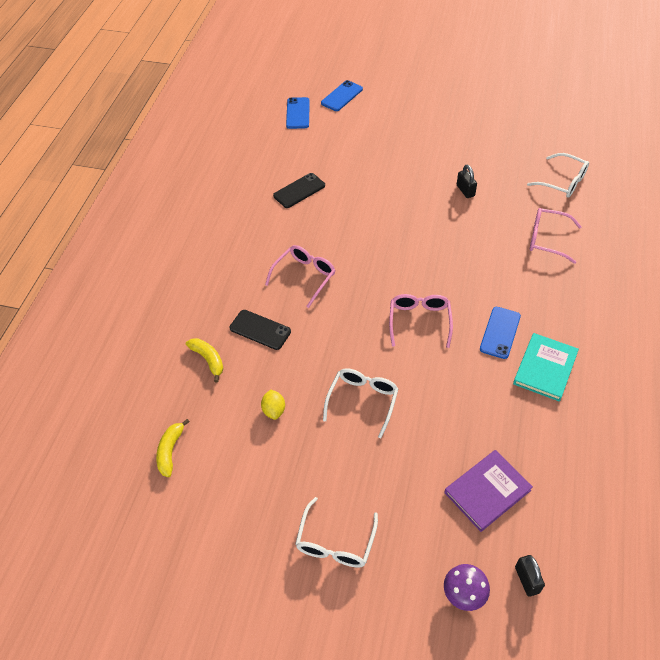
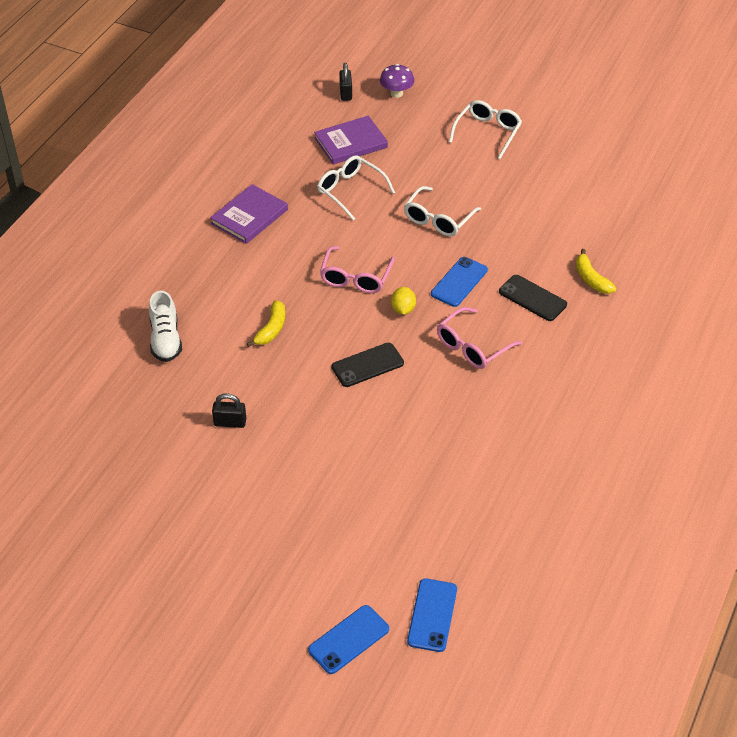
camera: 170 degrees left, 5 degrees down
(170, 451) = (628, 210): yellow banana -> yellow banana (271, 329)
(274, 410) = (526, 225): yellow lemon -> yellow lemon (403, 309)
(299, 191) = (457, 465): black phone -> black phone (367, 365)
(465, 190) = (230, 422): black padlock -> black padlock turned 75 degrees counterclockwise
(500, 332) = (276, 253): blue phone -> blue phone (459, 282)
(545, 368) = (249, 216): turquoise book -> purple book
(547, 239) = (165, 339): pink glasses -> white shoe
(563, 182) = (94, 410): white glasses -> white glasses (350, 191)

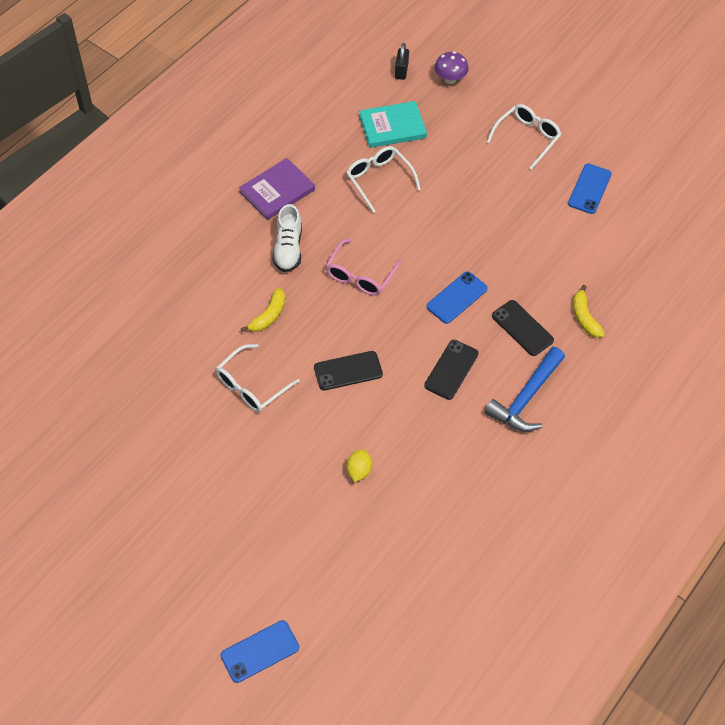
camera: 10 degrees right, 10 degrees up
(165, 339) = (169, 309): white shoe -> white shoe (288, 249)
(230, 422) = (207, 407): black padlock -> none
(351, 143) = (392, 127): purple book -> turquoise book
(403, 309) = (396, 317): yellow lemon -> yellow lemon (358, 471)
(432, 615) = (342, 642): blue phone -> blue phone (589, 189)
(438, 219) = (454, 226): white glasses -> white glasses (251, 386)
(472, 346) = (451, 369): pink glasses -> black phone
(554, 359) = (526, 398): none -> blue hammer

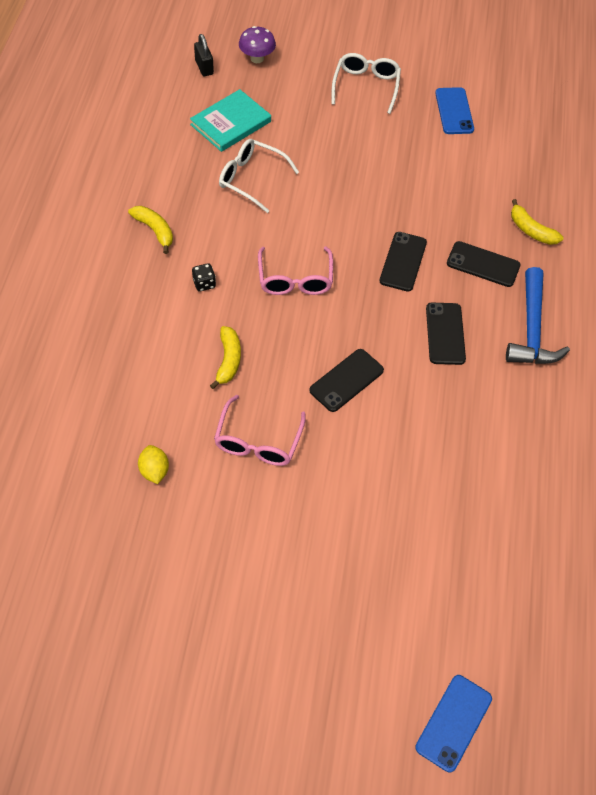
camera: 30 degrees left, 0 degrees up
(251, 386) = (258, 441): white glasses -> pink glasses
(277, 191) = (155, 230): purple book -> yellow banana
(288, 249) = (204, 283): white shoe -> black dice
(358, 471) = (425, 477): yellow lemon -> yellow lemon (154, 471)
(456, 297) = (403, 261): blue phone -> black phone

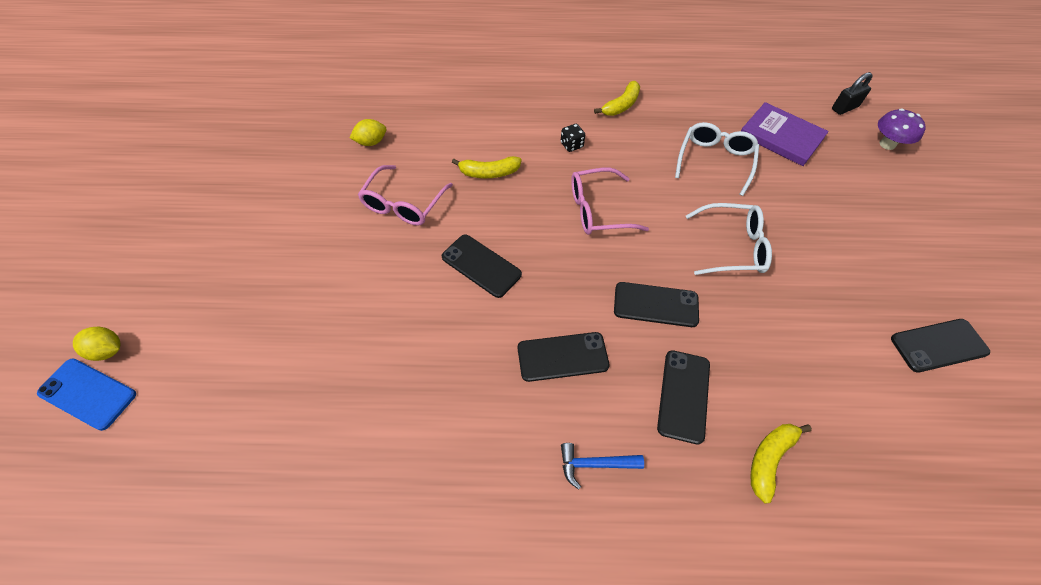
camera: 85 degrees right, 0 degrees up
(231, 123) = (781, 137): turquoise book -> purple book
(258, 441) = (403, 204): pink glasses -> pink glasses turned 75 degrees counterclockwise
(366, 86) = (915, 244): white glasses -> white glasses (732, 247)
(407, 714) = (108, 350): none -> yellow lemon
(454, 111) = (938, 345): blue phone -> black phone
(532, 329) = (594, 464): blue hammer -> blue hammer, size x0.53

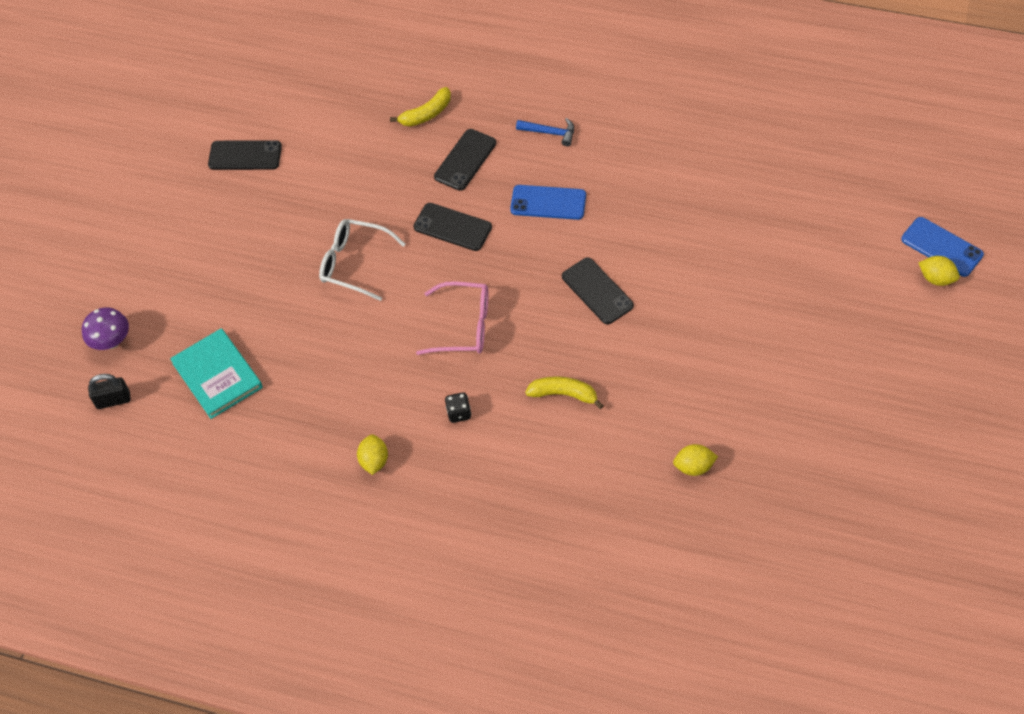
camera: 160 degrees left, 0 degrees up
(403, 204) = (664, 373): pink glasses -> none
(562, 356) = (548, 203): black phone -> blue phone
(621, 105) = (374, 461): yellow banana -> yellow lemon
(715, 161) = (311, 359): white glasses -> none
(781, 137) = (217, 375): purple book -> turquoise book

